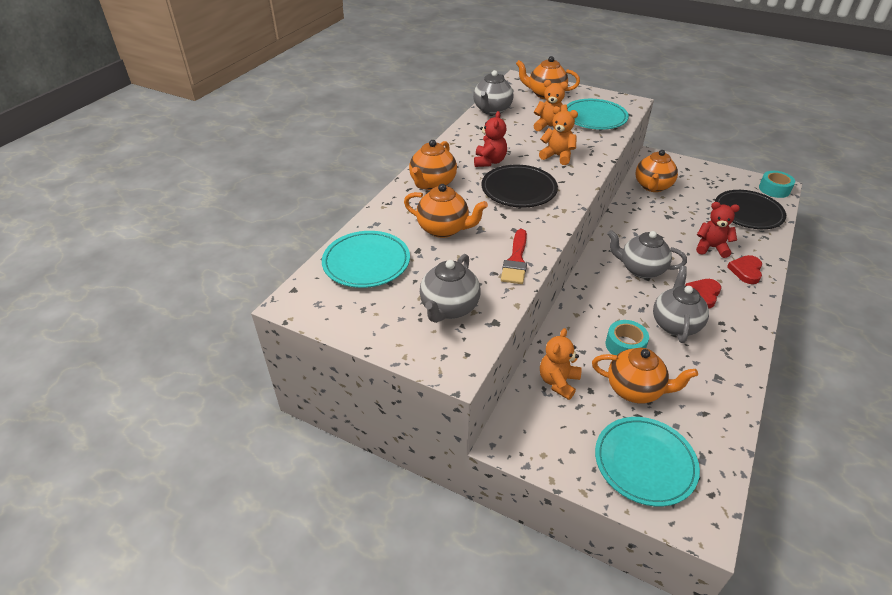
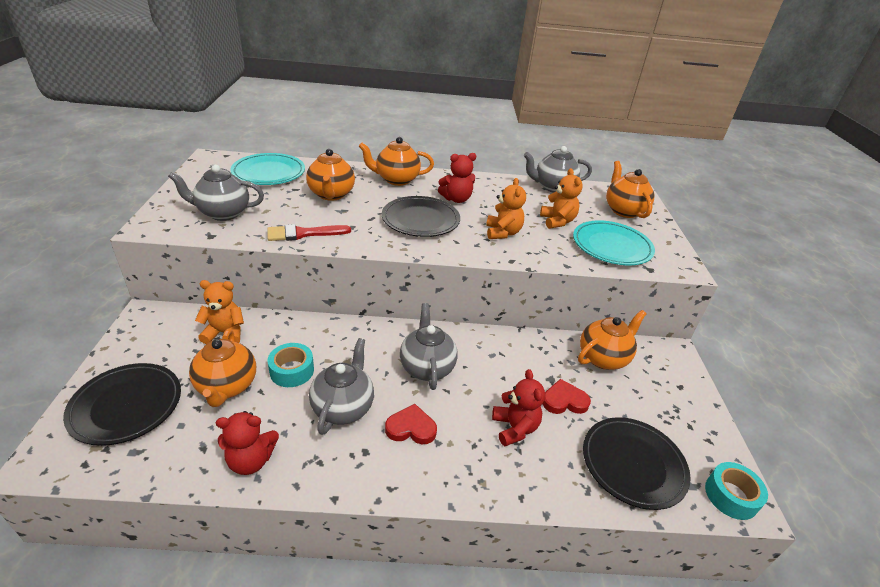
camera: 60 degrees right, 5 degrees down
(645, 463) = (126, 406): turquoise plate -> black plate
(652, 186) = (603, 358): orange teapot -> orange teapot turned 150 degrees clockwise
(675, 324) = (343, 407): grey teapot -> grey teapot turned 60 degrees counterclockwise
(722, 386) = (251, 460): none -> red teddy bear
(746, 271) = (487, 470): red heart -> red heart (564, 401)

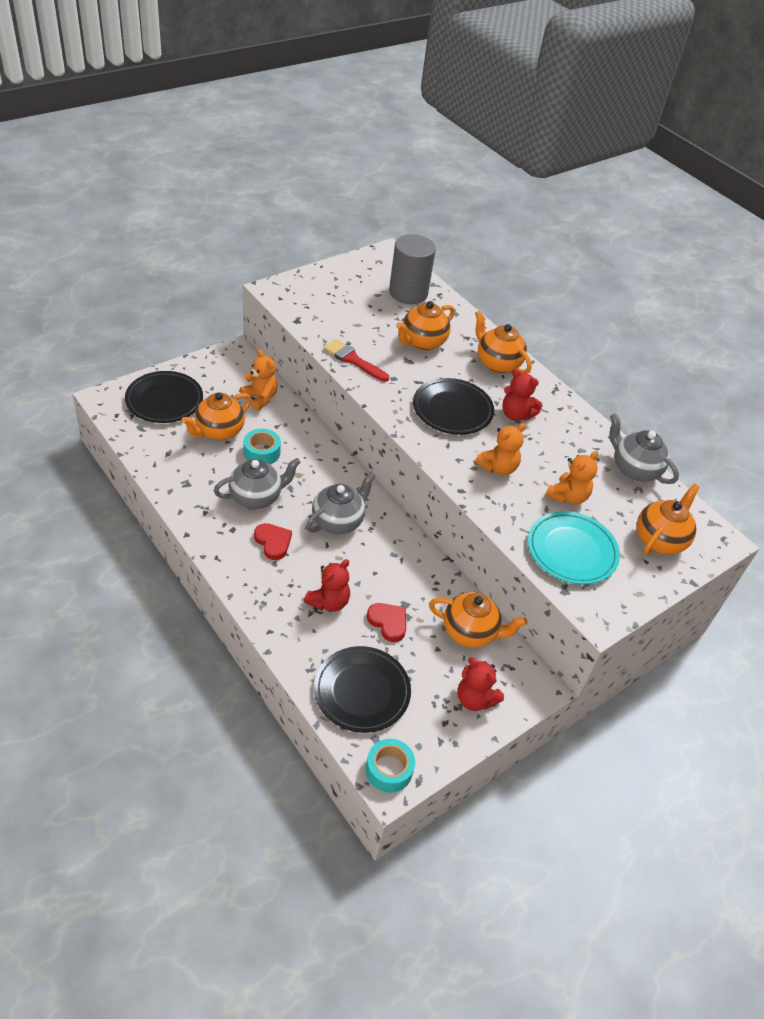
camera: 50 degrees right, 10 degrees up
(223, 213) = (328, 308): grey teapot -> none
(251, 460) = (178, 480): red teddy bear -> red teddy bear (475, 699)
(269, 173) = (408, 293): turquoise plate -> grey cylinder

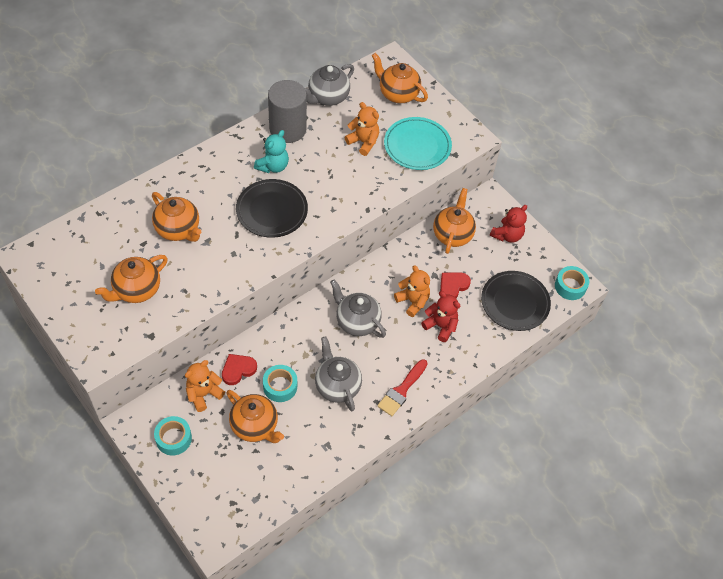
camera: 90 degrees left, 10 degrees up
(164, 400) = (213, 482): black plate -> none
(215, 377) = (173, 438): none -> turquoise tape
(273, 542) = (386, 369): red heart -> red heart (238, 370)
(353, 360) = (210, 285): red brush -> red brush (401, 390)
(408, 293) = (97, 239): grey cylinder -> grey cylinder (287, 129)
(497, 363) = (205, 174): orange teapot -> orange teapot (136, 290)
(498, 468) = (338, 183): orange teddy bear -> orange teddy bear (412, 301)
(516, 415) = (273, 166): red teddy bear -> turquoise teddy bear

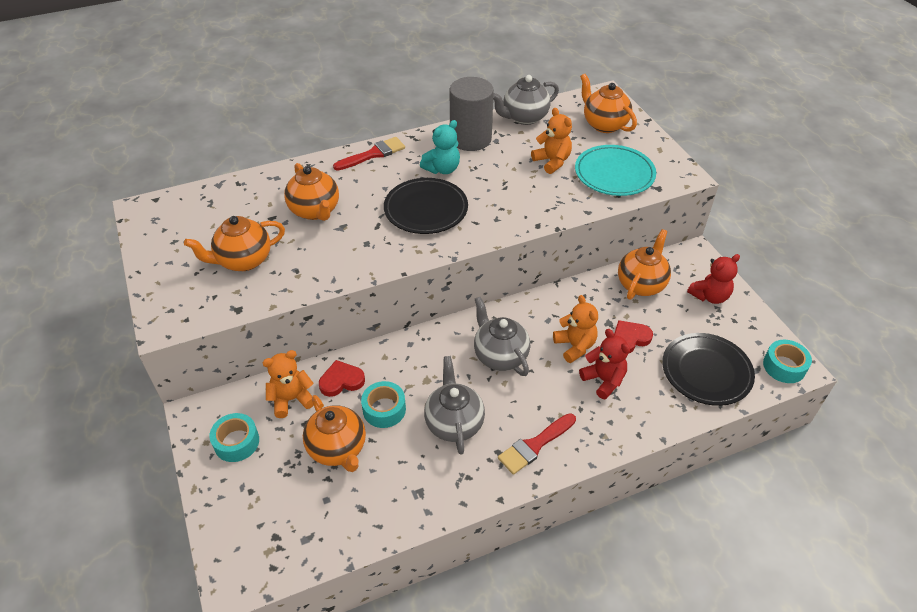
camera: 20 degrees right, 10 degrees down
(207, 161) = (373, 154): none -> red brush

